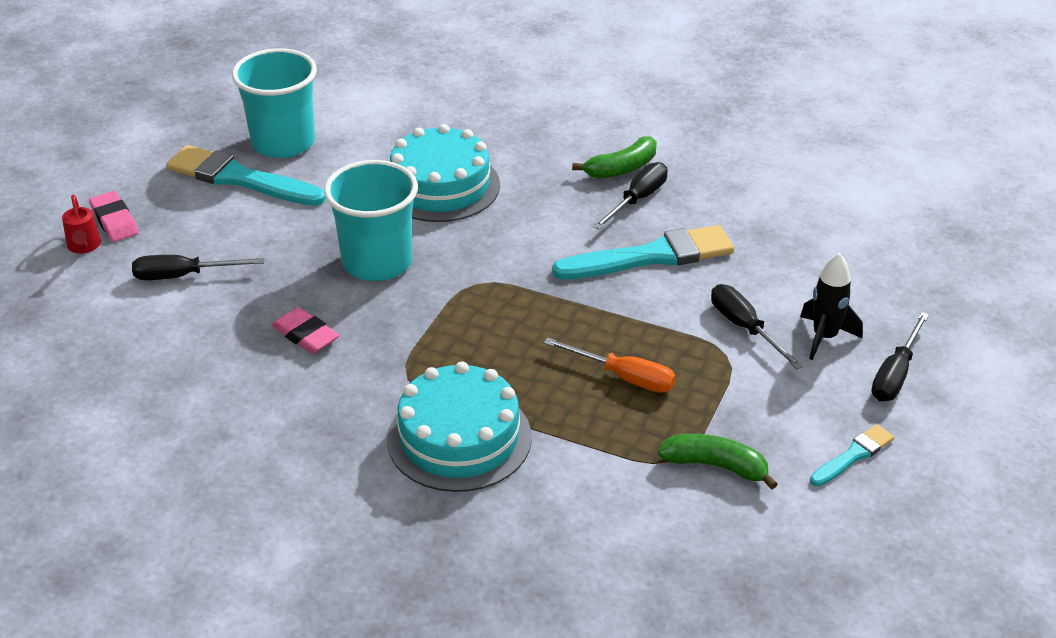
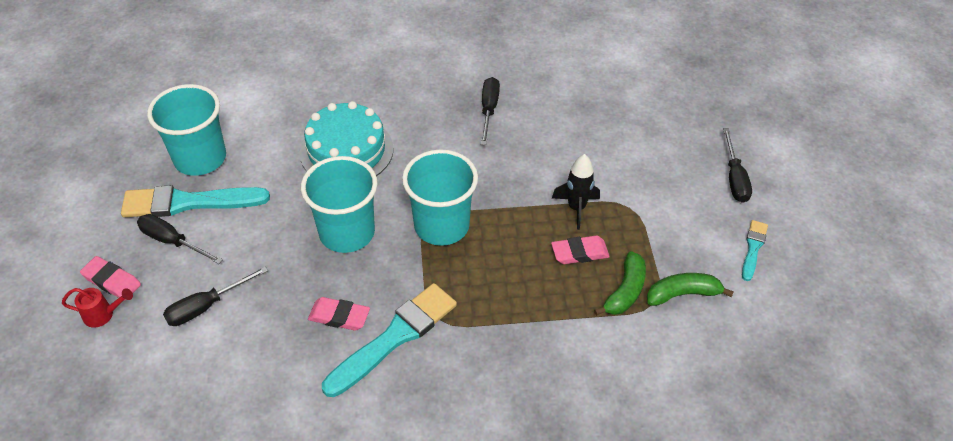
camera: 30 degrees left, 10 degrees up
(84, 247) = (103, 315): red watering can -> red watering can turned 45 degrees counterclockwise
(459, 438) = (509, 351): turquoise cake -> none
(485, 293) = (441, 226): none -> turquoise cup
(621, 168) = (461, 89): green banana -> green banana (625, 291)
(624, 377) = (579, 253): orange screwdriver -> pink eraser
(651, 256) = (529, 151): turquoise brush -> turquoise brush (395, 337)
(745, 328) = (625, 182): black screwdriver -> black screwdriver (172, 241)
(824, 337) = (676, 168): black rocket -> black rocket (576, 208)

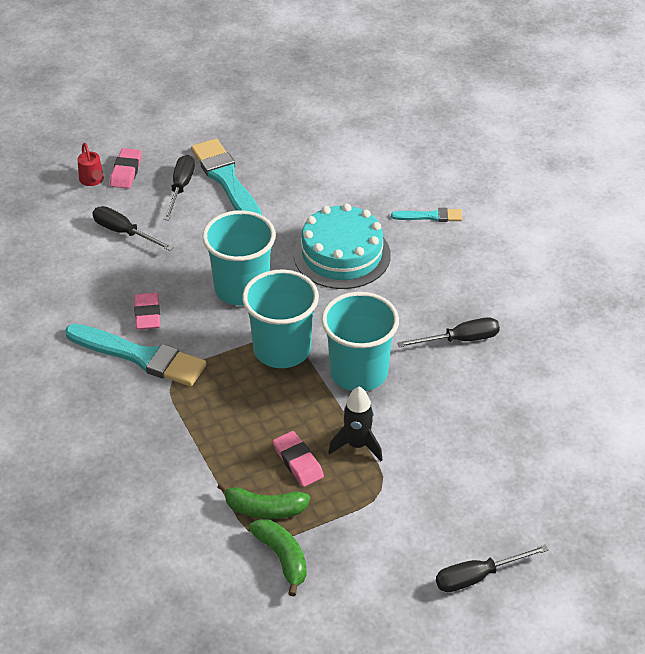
camera: 70 degrees right, 5 degrees down
(200, 158) = (280, 167): turquoise cup -> turquoise cup (358, 372)
(753, 248) = (377, 611): turquoise brush -> turquoise brush (430, 216)

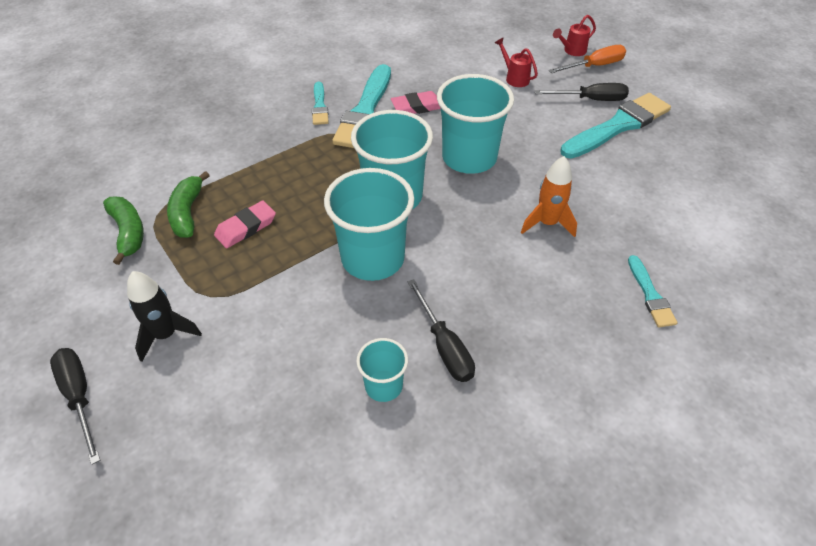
camera: 80 degrees right, 5 degrees up
(117, 394) = (319, 106): none -> turquoise brush
(124, 232) = (514, 78): black screwdriver -> red watering can
(126, 171) = (594, 66): pink eraser -> orange screwdriver
(282, 558) = (128, 232): green banana -> green banana turned 75 degrees counterclockwise
(342, 255) = (547, 223): turquoise cake -> orange rocket
(357, 445) = (269, 269): black rocket -> black rocket (166, 335)
(492, 380) = (383, 386): none -> turquoise cup

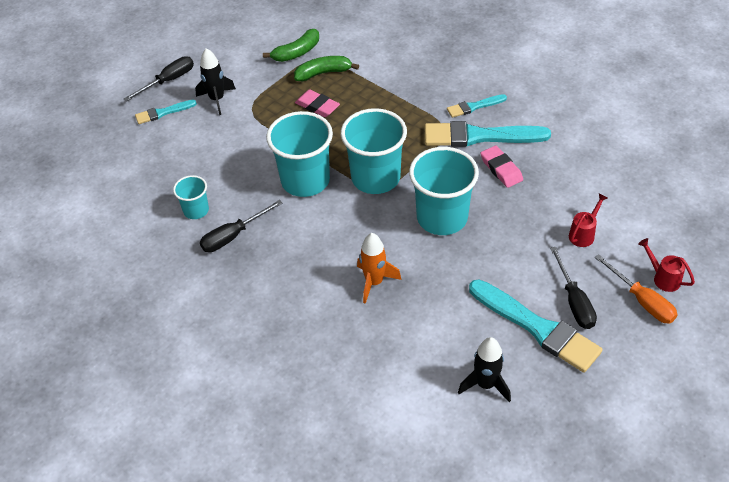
camera: 80 degrees right, 0 degrees up
(650, 295) = (309, 359): turquoise brush -> turquoise brush (163, 113)
(681, 169) = (485, 384): none -> black rocket

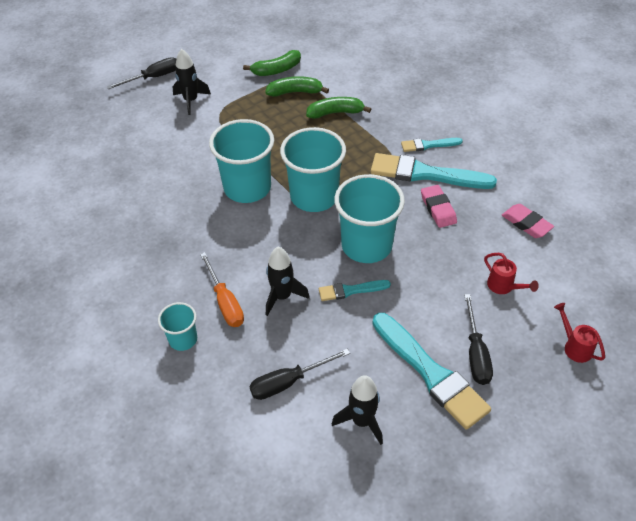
camera: 10 degrees right, 0 degrees up
(163, 113) = (139, 105): turquoise brush -> turquoise brush (350, 290)
(196, 210) = (138, 198): turquoise cup -> turquoise cup (183, 339)
(233, 236) = (164, 228): black screwdriver -> black screwdriver (288, 382)
(317, 106) = (280, 121): pink eraser -> pink eraser (526, 223)
(371, 88) = (335, 113): none -> green banana
(374, 282) = (282, 296): orange rocket -> black rocket
(583, 234) = (503, 287): red watering can -> red watering can turned 90 degrees clockwise
(642, 301) = (546, 366): orange screwdriver -> orange screwdriver (225, 302)

